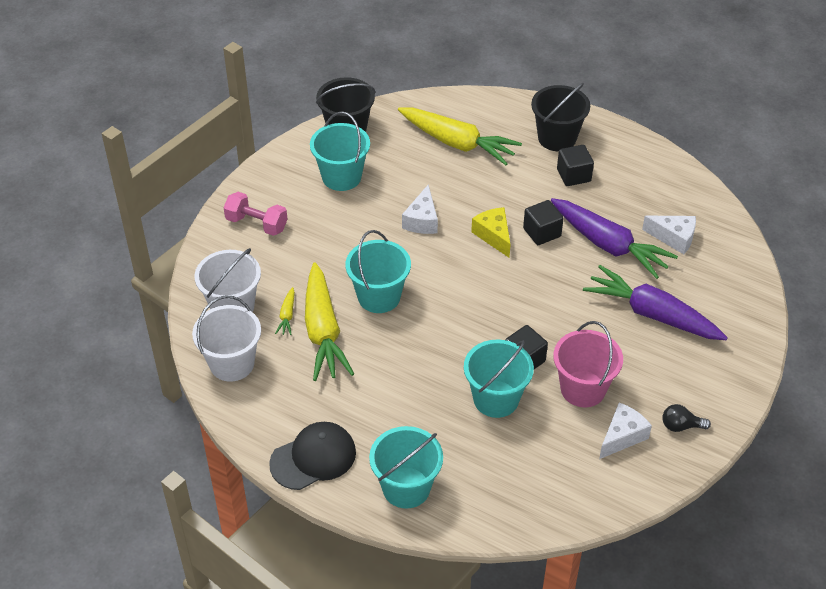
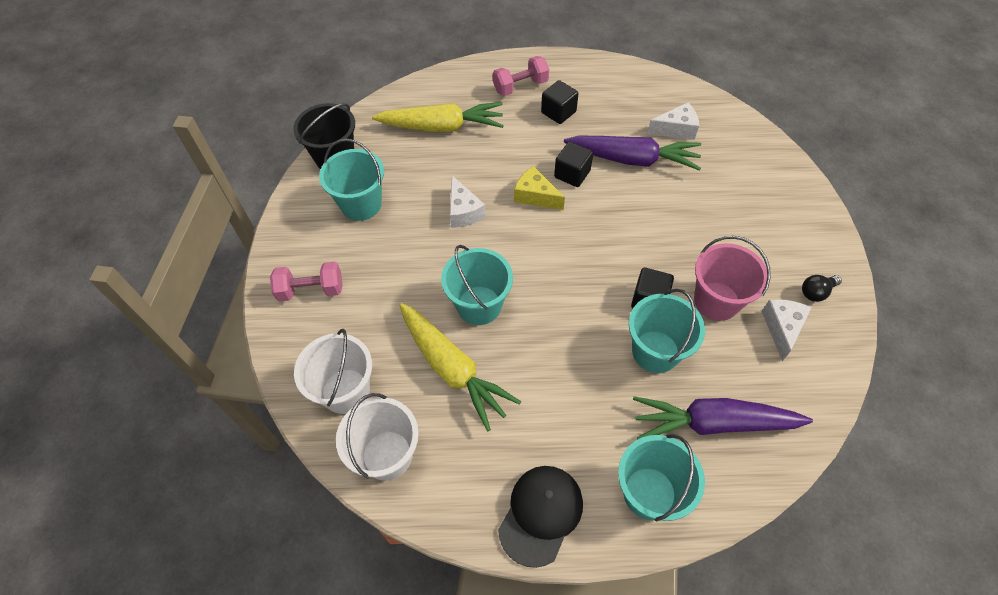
camera: 30 degrees left, 10 degrees up
(287, 316) = (407, 371): yellow carrot -> none
(557, 138) = (520, 86): black bucket -> pink dumbbell
(652, 314) = (713, 203): purple carrot -> purple carrot (712, 423)

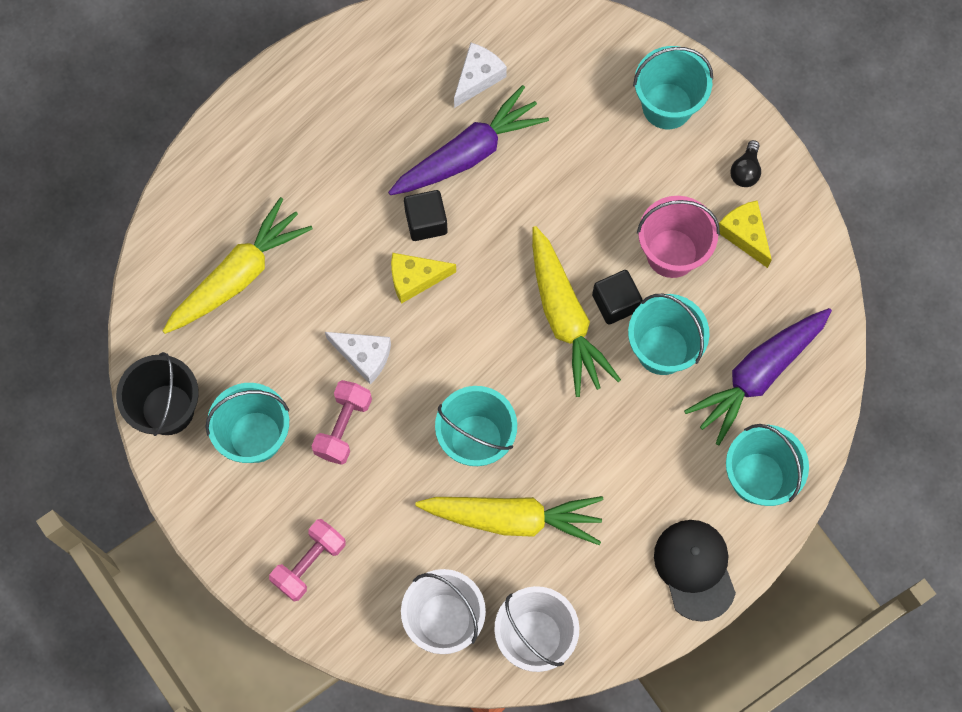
camera: 45 degrees left, 15 degrees up
(520, 86) = (268, 152): pink dumbbell -> pink dumbbell (343, 427)
(558, 112) = (340, 154): black cube -> none
(606, 283) = (565, 318): none -> yellow carrot
(782, 328) = (744, 234): white cheese -> yellow cheese
(789, 220) = (667, 106): none -> turquoise bucket

